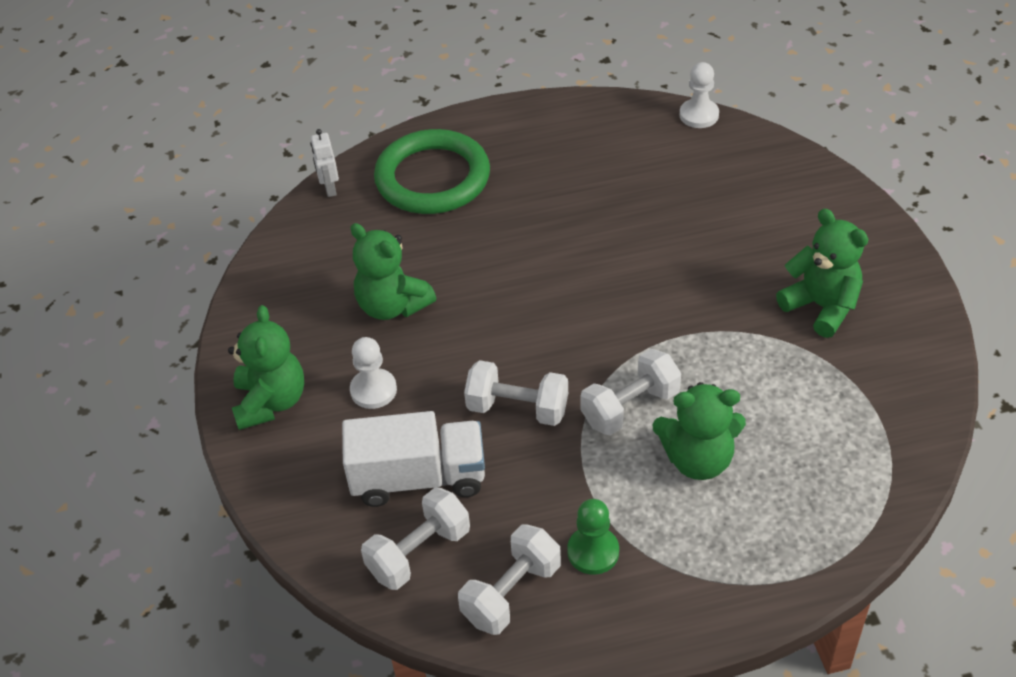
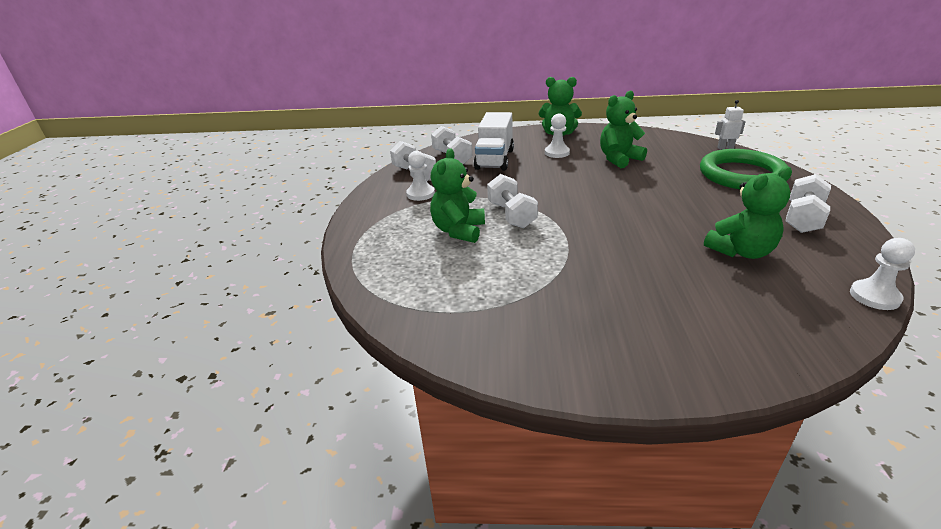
camera: 105 degrees right, 15 degrees down
(517, 408) = (527, 184): white dumbbell -> white dumbbell (802, 218)
(593, 552) = (420, 194): green pawn -> white pawn
(821, 307) = (580, 311): green teddy bear -> green teddy bear (741, 251)

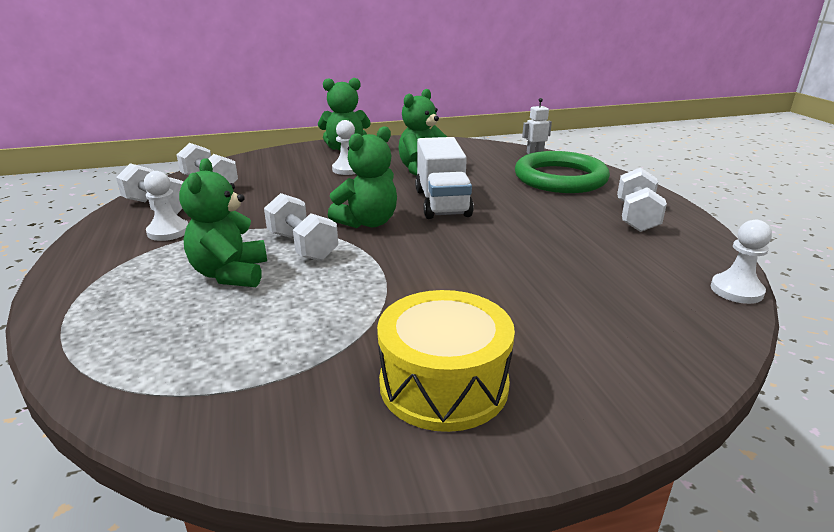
camera: 20 degrees left, 5 degrees down
(494, 159) = (269, 182): white truck -> white truck (442, 203)
(594, 332) = (444, 384): none -> yellow drum
(741, 251) = (587, 259): green teddy bear -> green teddy bear (367, 222)

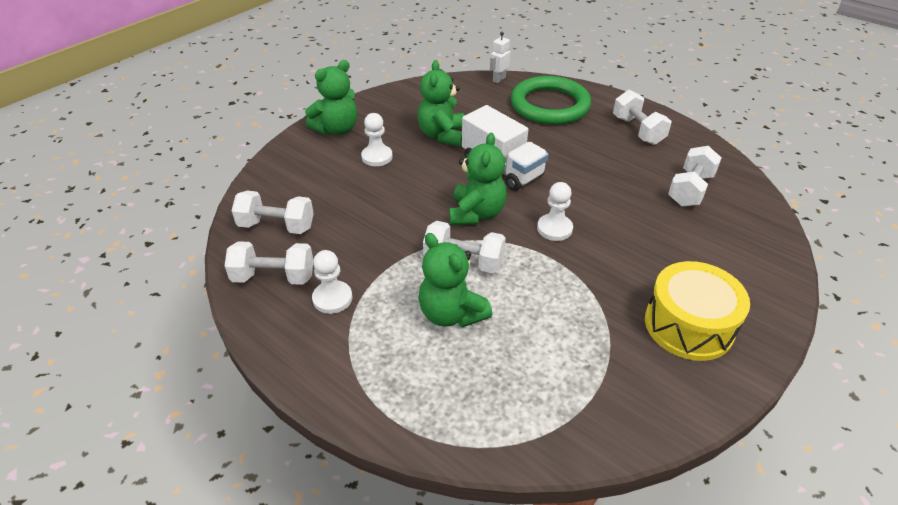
camera: 35 degrees left, 15 degrees up
(633, 277) = (690, 190): none -> white dumbbell
(736, 290) = (746, 176): white pawn -> white pawn (554, 228)

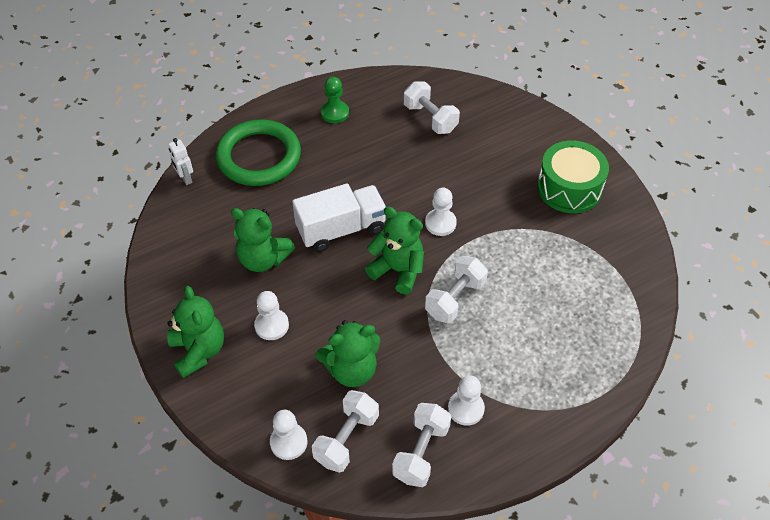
camera: 70 degrees left, 10 degrees up
(265, 195) = (288, 442): none -> white pawn
(451, 314) = (512, 326): green teddy bear -> green teddy bear (351, 370)
(637, 130) = (335, 113): white dumbbell -> green pawn
(688, 325) = (569, 188): yellow drum -> green drum

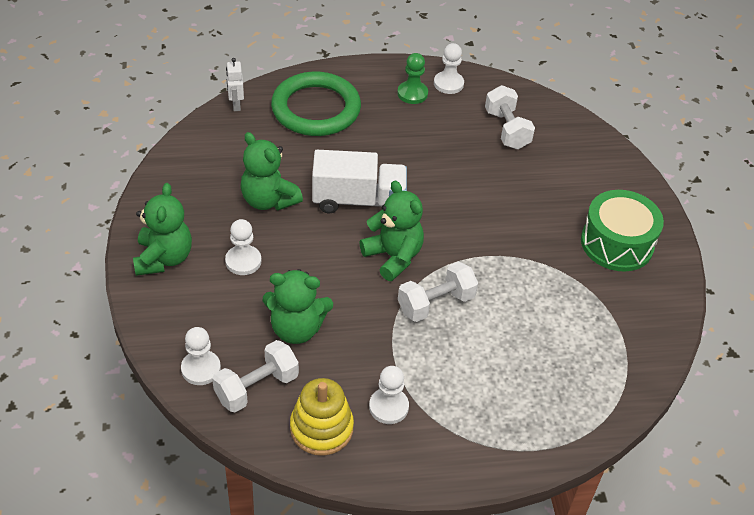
camera: 20 degrees right, 5 degrees down
(421, 452) = (321, 428): white dumbbell -> yellow stacking toy
(440, 223) = (461, 229): white pawn -> white pawn (448, 84)

